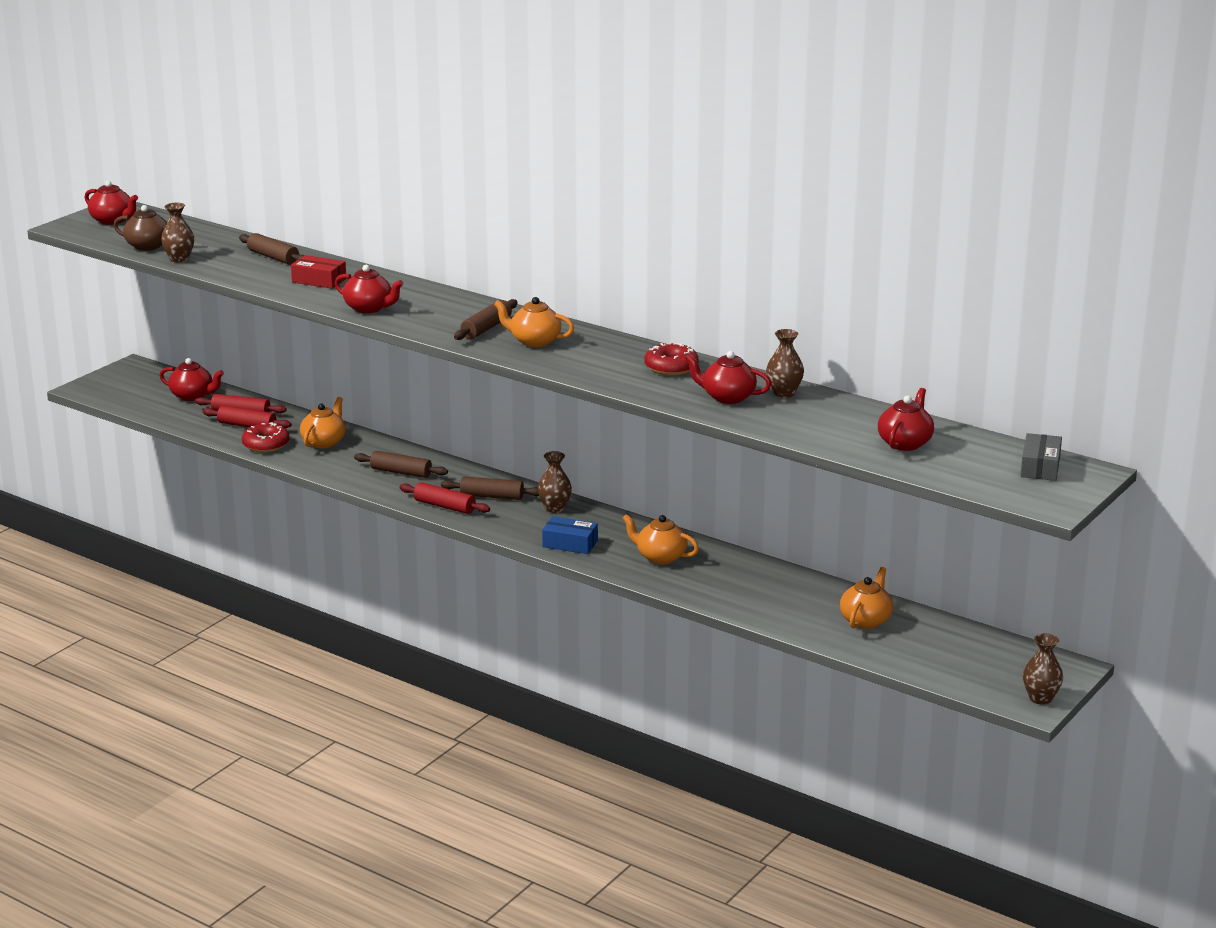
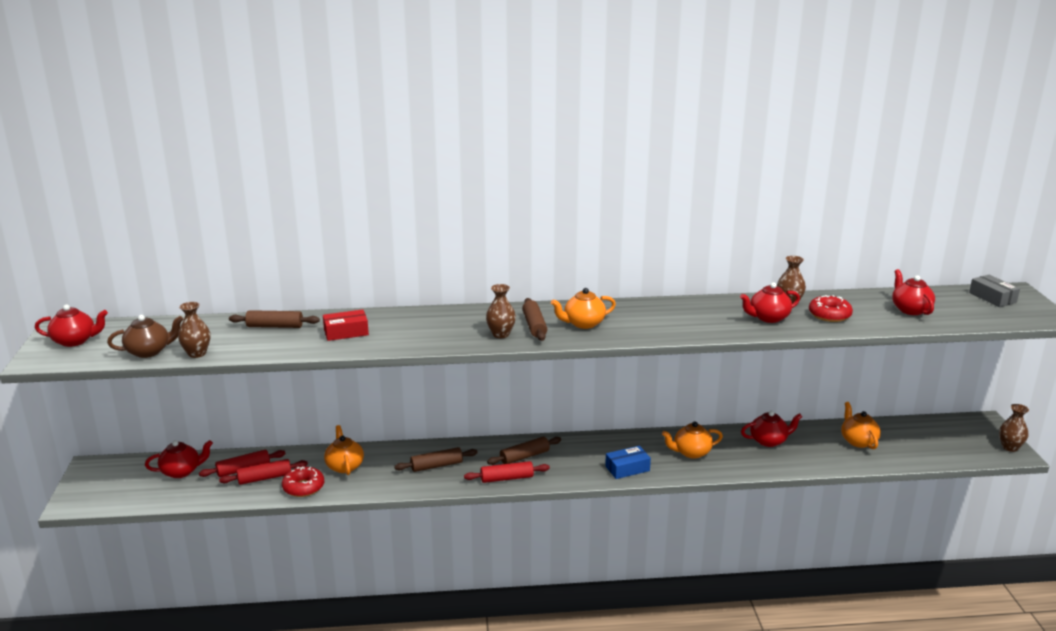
camera: 40 degrees left, 0 degrees up
(369, 308) = (425, 340): red teapot -> red teapot (769, 441)
(554, 508) = (576, 447): brown vase -> brown vase (501, 334)
(671, 367) = (697, 310): red donut -> red donut (829, 315)

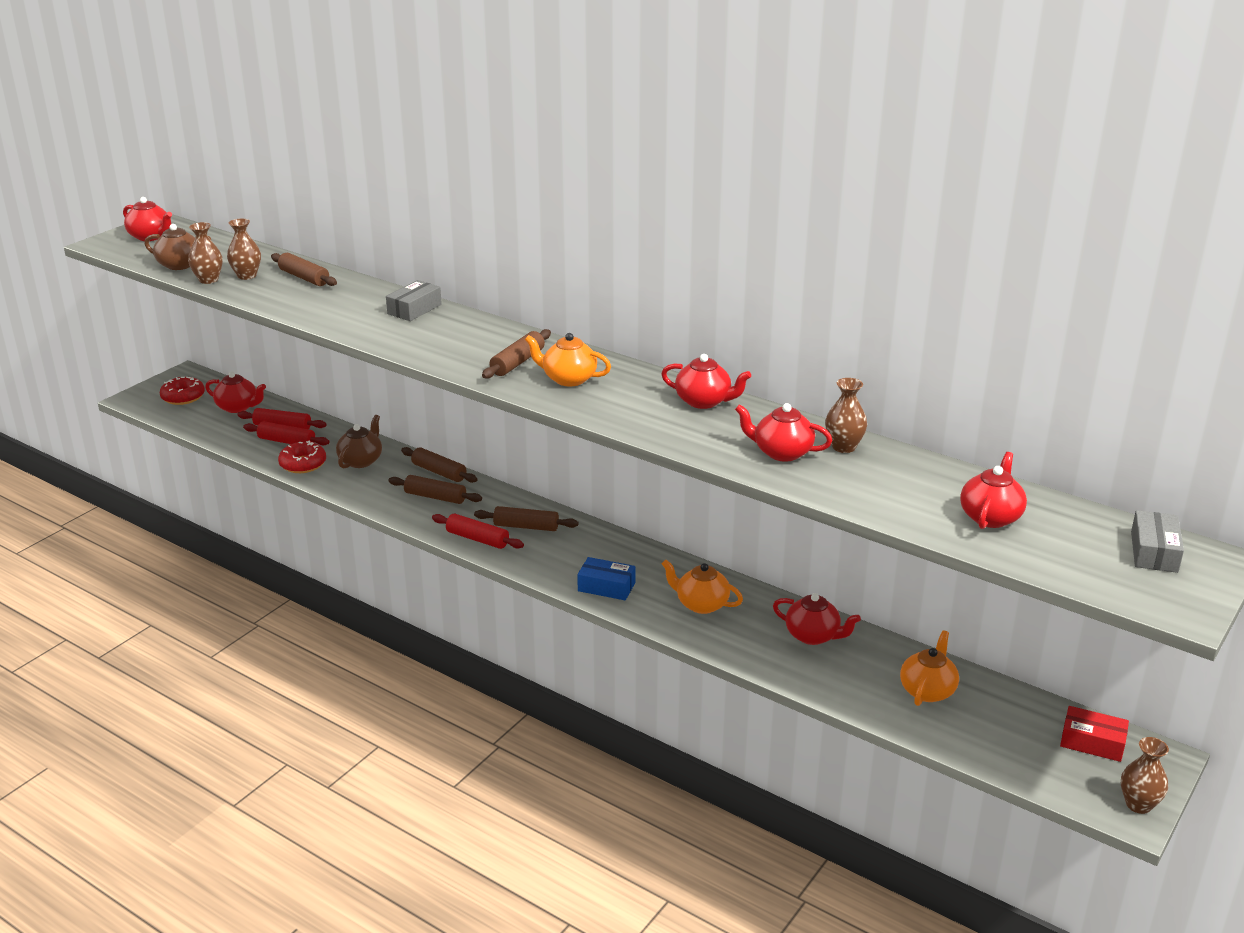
camera: 40 degrees right, 5 degrees up
(344, 466) = (361, 460): orange teapot -> brown teapot
(346, 332) = (347, 304): red box -> red box (1092, 742)
(400, 319) = (414, 309): none -> grey box
(413, 449) = (439, 472): none -> brown rolling pin
(501, 334) = (470, 358): brown vase -> brown vase (247, 276)
(679, 307) = (704, 401): none -> red teapot
(829, 315) = (865, 479): red donut -> red donut (183, 397)

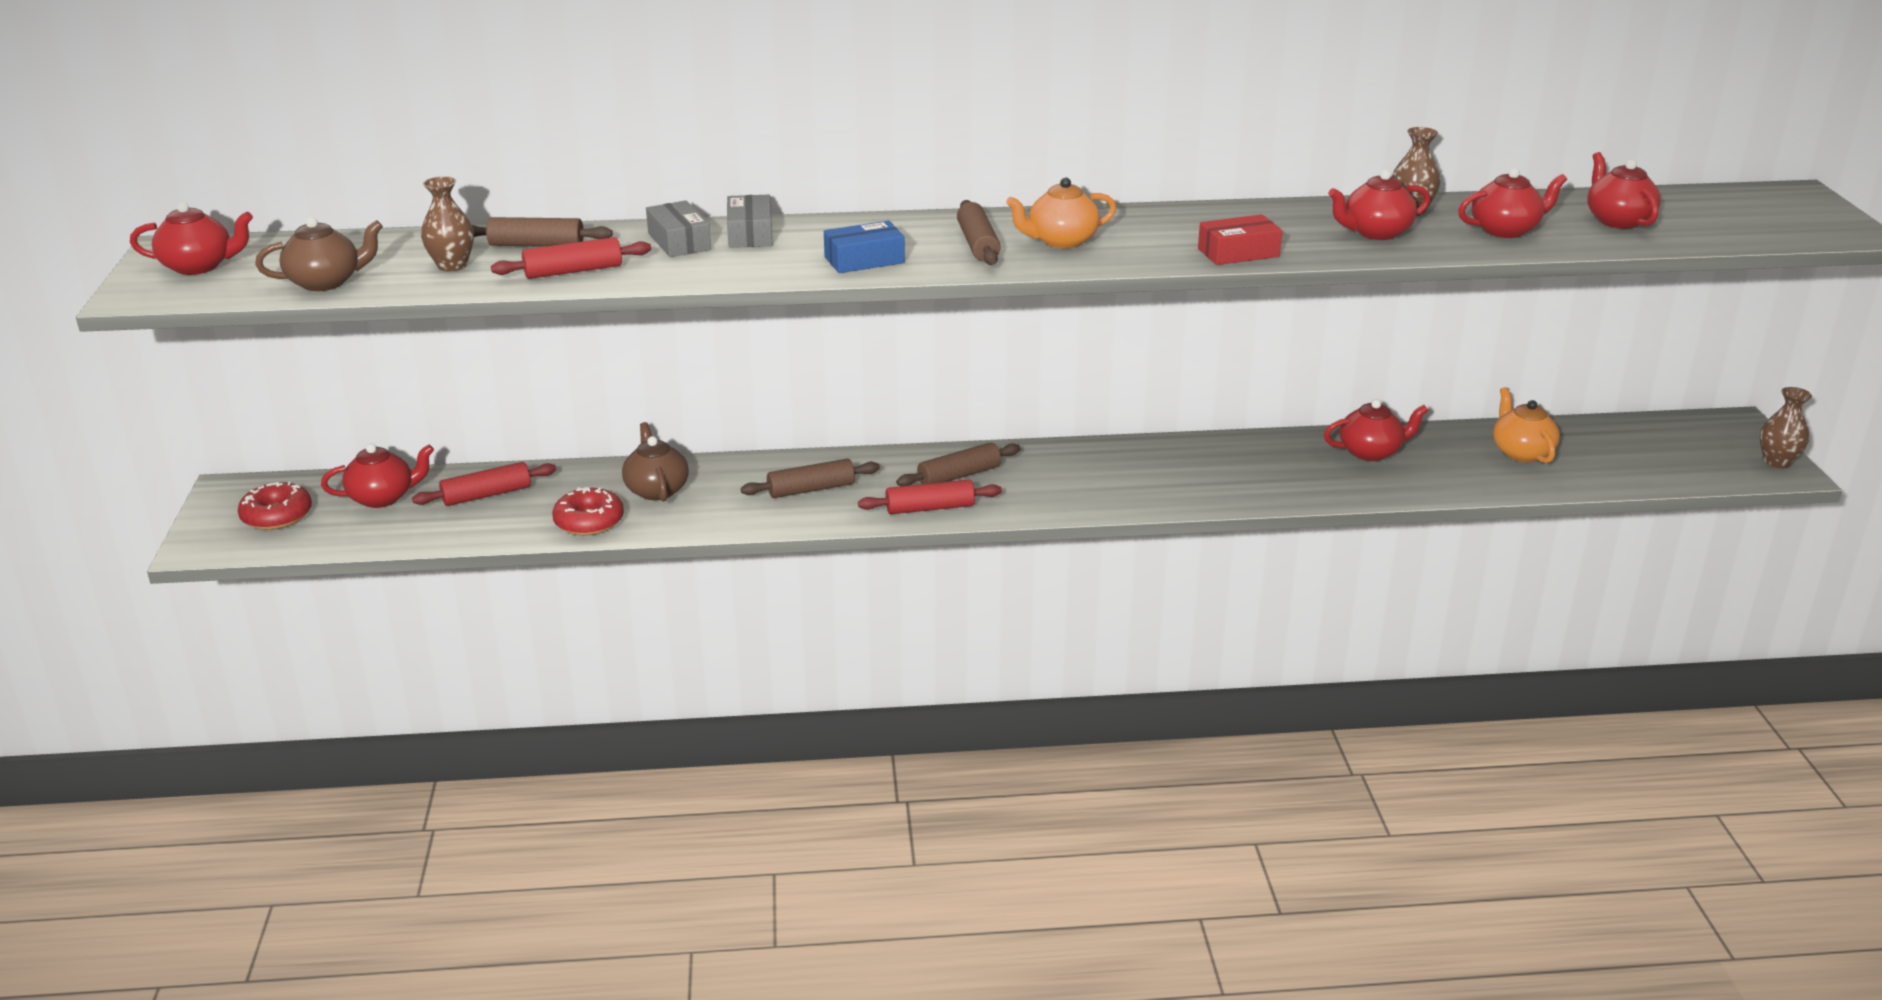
camera: 40 degrees left, 0 degrees up
(208, 280) = (407, 285): brown vase -> none
(287, 442) = (523, 508): red rolling pin -> red rolling pin (573, 271)
(439, 472) = (771, 464): brown rolling pin -> none
(606, 587) = (1132, 493): blue box -> blue box (864, 260)
(701, 604) = (1239, 469): orange teapot -> none
(704, 401) = (1224, 217): red teapot -> red teapot (1506, 230)
(1092, 742) = (1682, 434): red box -> red box (1238, 253)
(1154, 552) = (1758, 202): grey box -> grey box (679, 241)

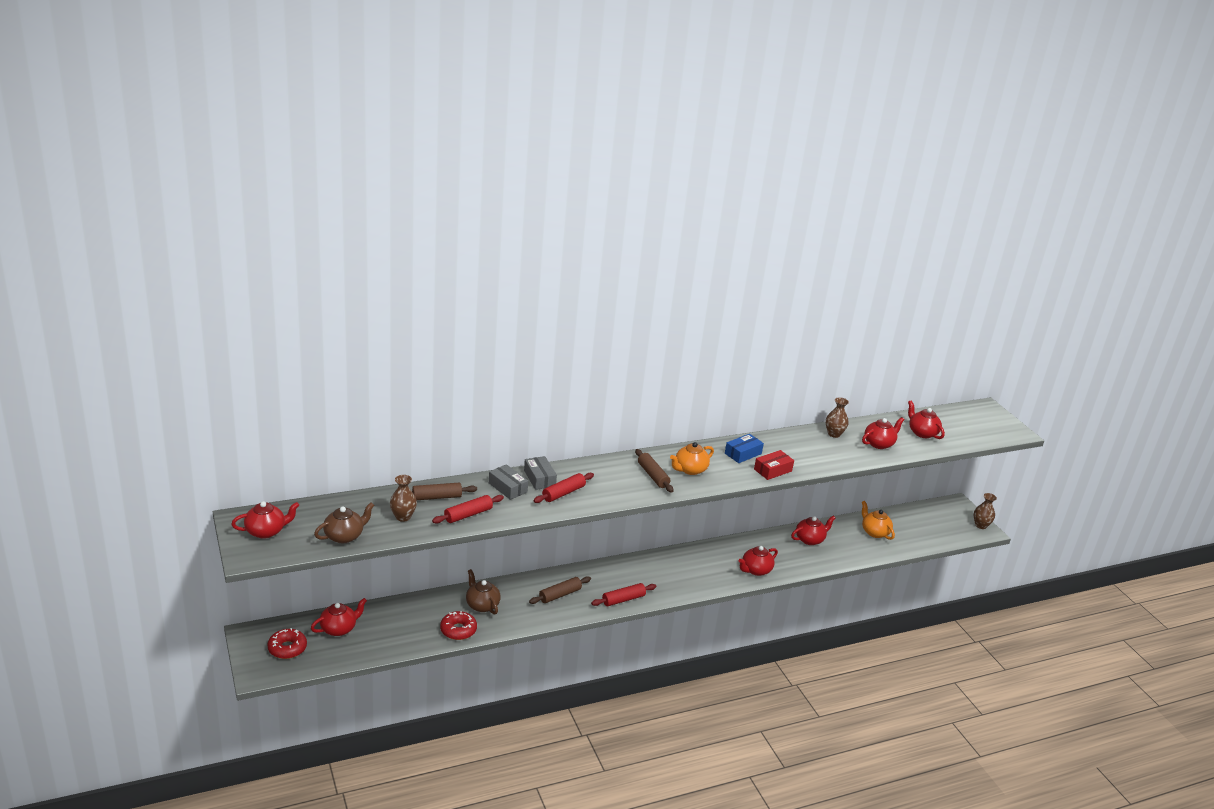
camera: 20 degrees left, 0 degrees up
(486, 495) = (394, 619): red rolling pin -> red rolling pin (563, 493)
(864, 260) = (606, 492): blue box -> blue box (743, 453)
(959, 476) = (628, 577): brown rolling pin -> none
(1375, 233) = (825, 450): red teapot -> red teapot (755, 570)

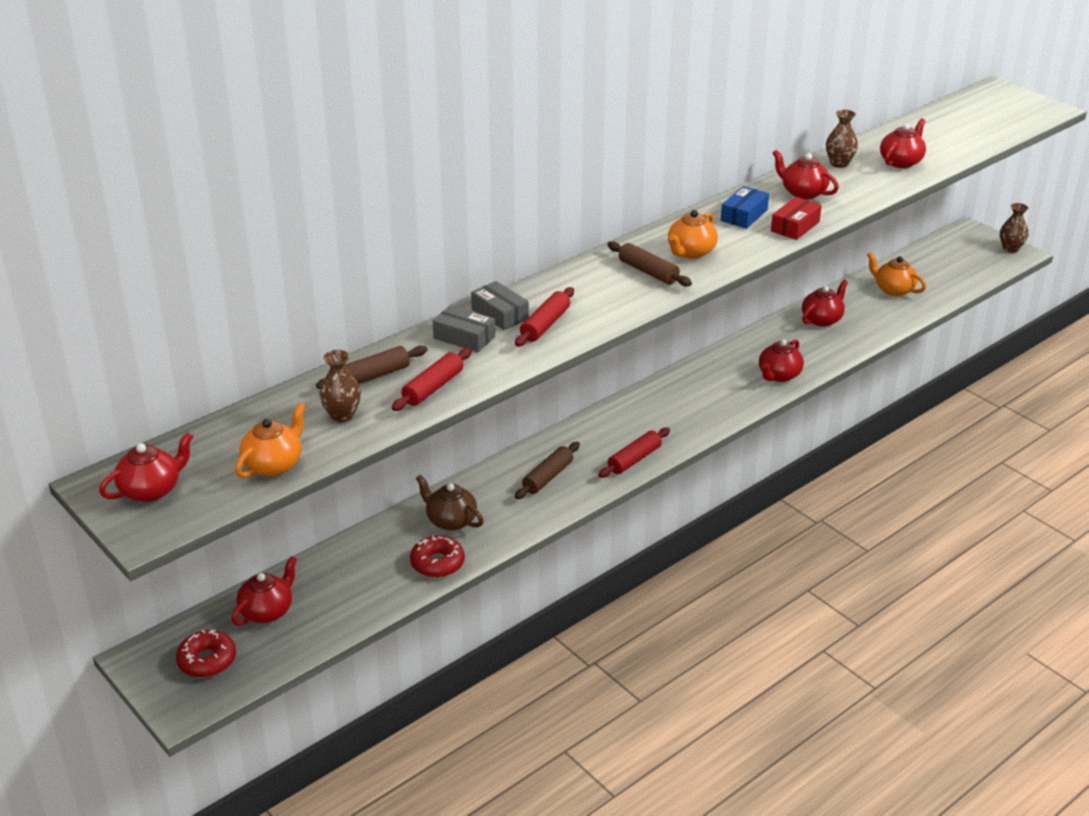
camera: 15 degrees left, 5 degrees up
(344, 536) = (274, 464): brown teapot -> orange teapot
(922, 433) = (942, 136): red teapot -> red teapot (802, 193)

